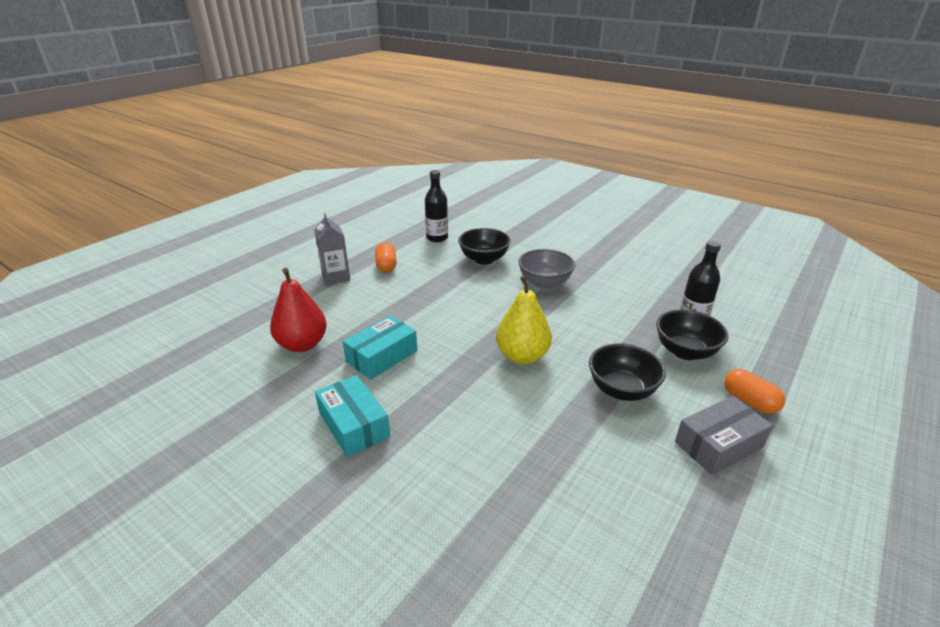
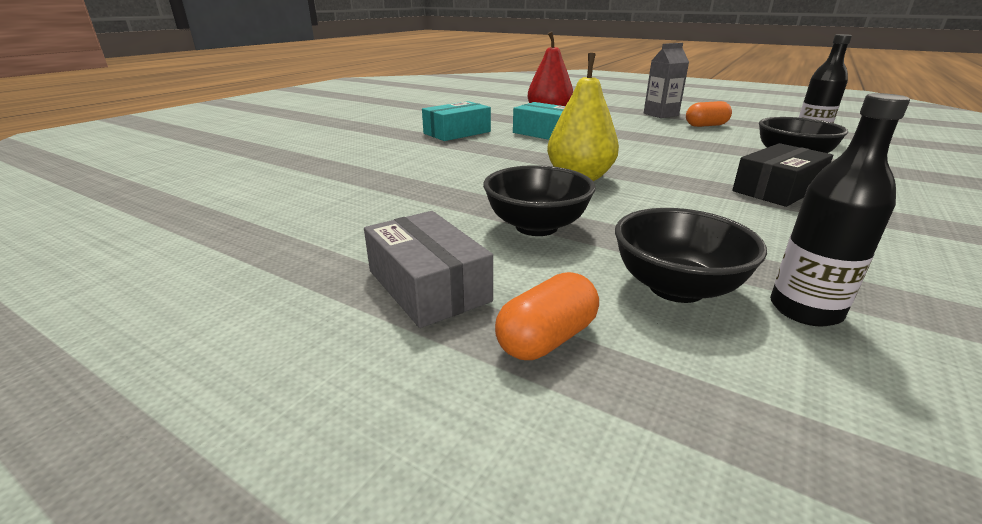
camera: 85 degrees right, 5 degrees down
(544, 283) = (777, 189): grey bowl -> black box

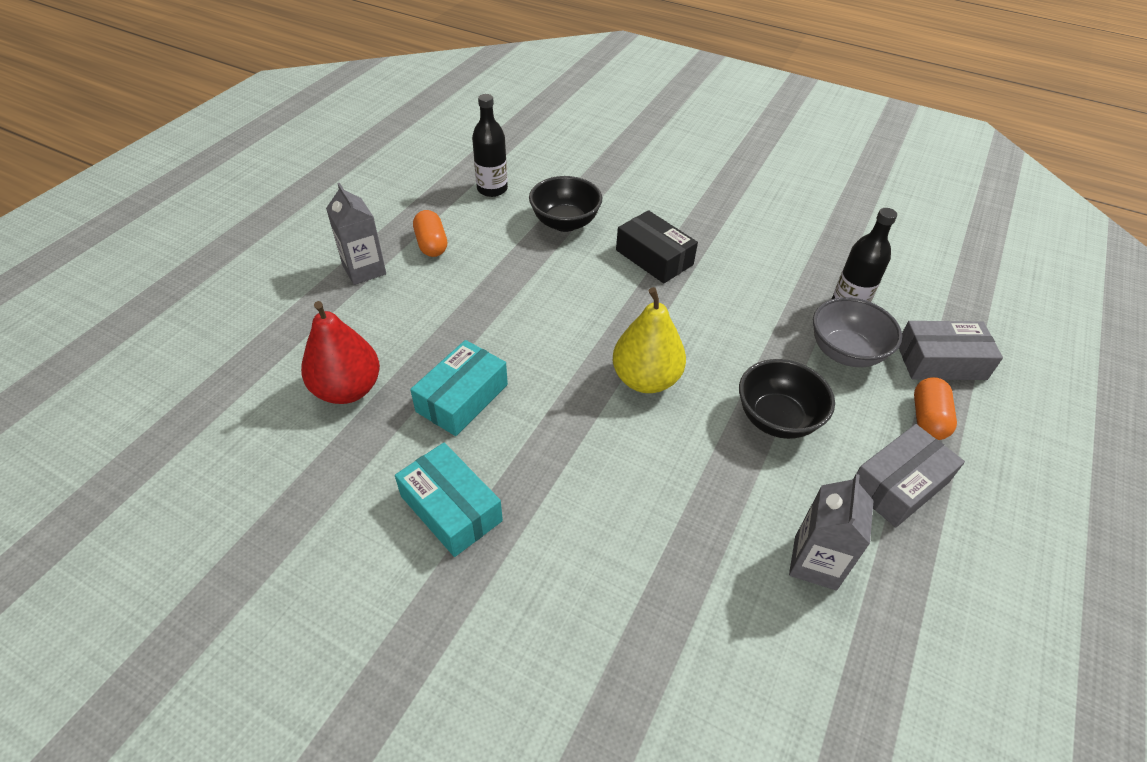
camera: 95 degrees left, 20 degrees up
(356, 224) = (815, 562): none -> grey carton
(547, 338) = (927, 418): orange capsule -> orange capsule turned 60 degrees clockwise
(676, 288) = (845, 352): black bowl -> grey bowl
(709, 395) = (941, 361): none -> grey box

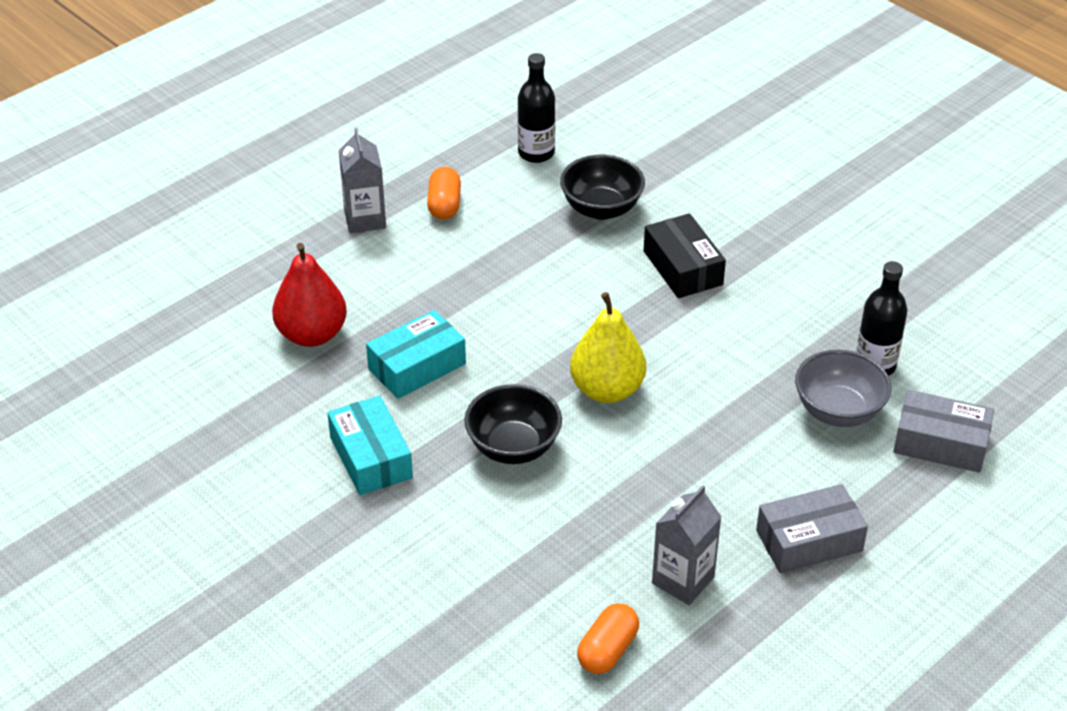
camera: 20 degrees right, 5 degrees down
(777, 418) = (722, 456): black bowl -> black bowl (513, 447)
(927, 418) = (883, 492): orange capsule -> orange capsule (607, 650)

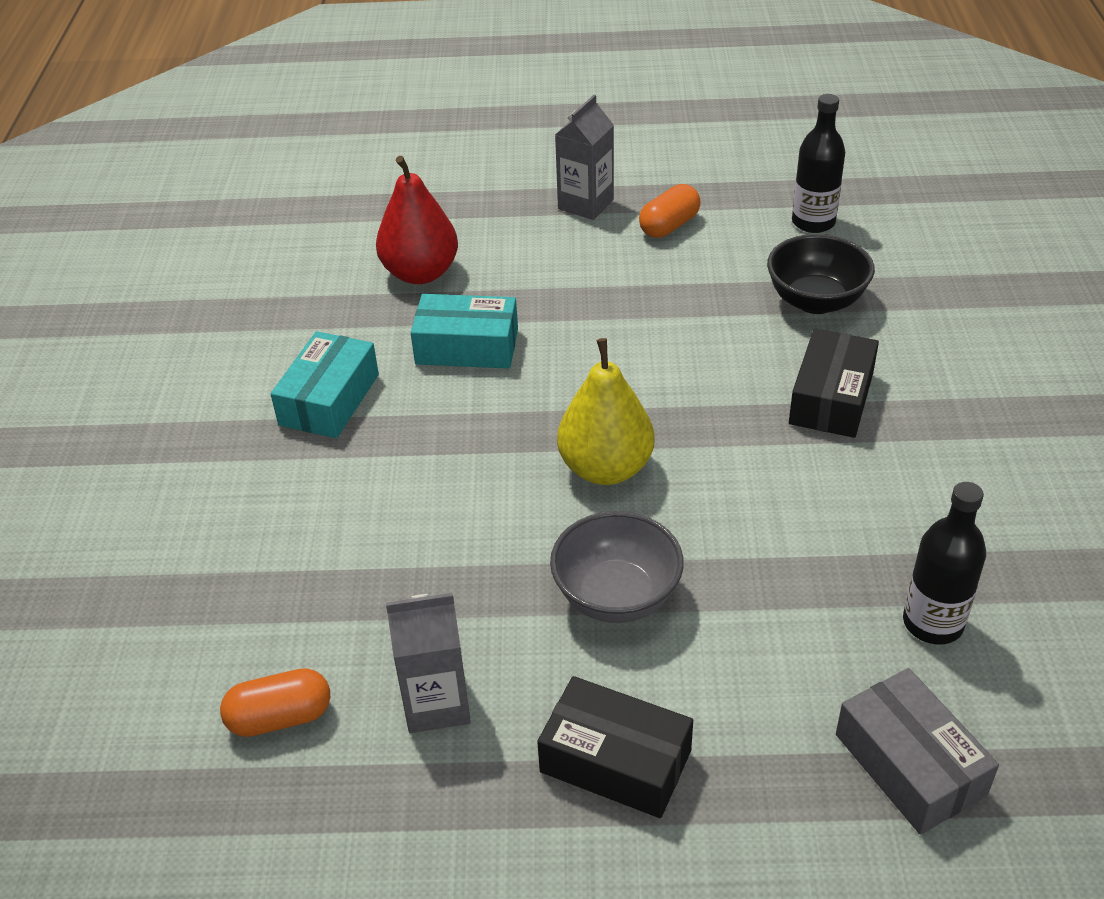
camera: 45 degrees right, 0 degrees up
(513, 447) = (453, 466): black bowl -> none
(809, 541) = (615, 761): grey box -> black box
(838, 411) = (825, 644): grey bowl -> grey bowl (616, 596)

